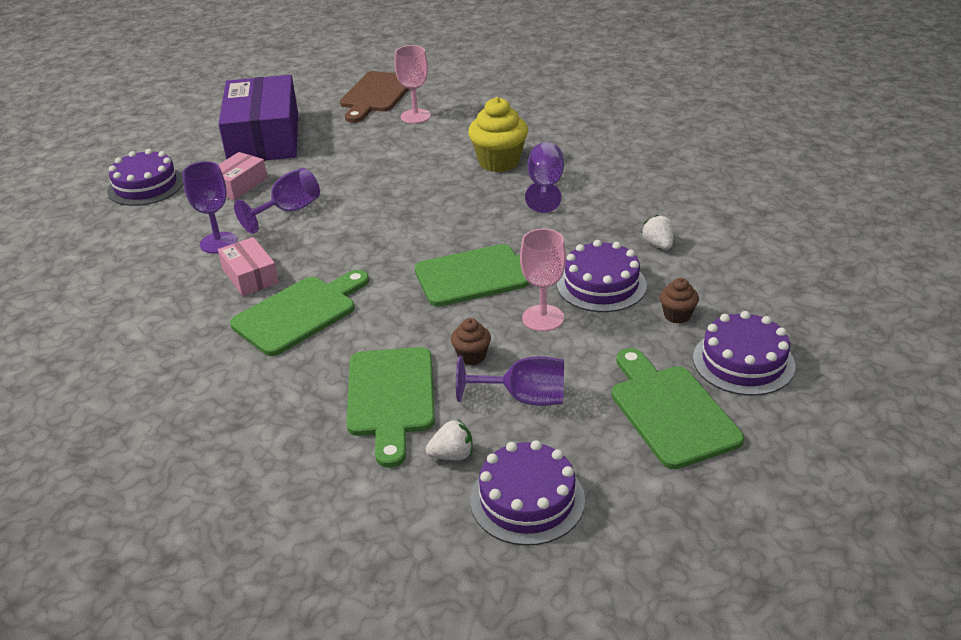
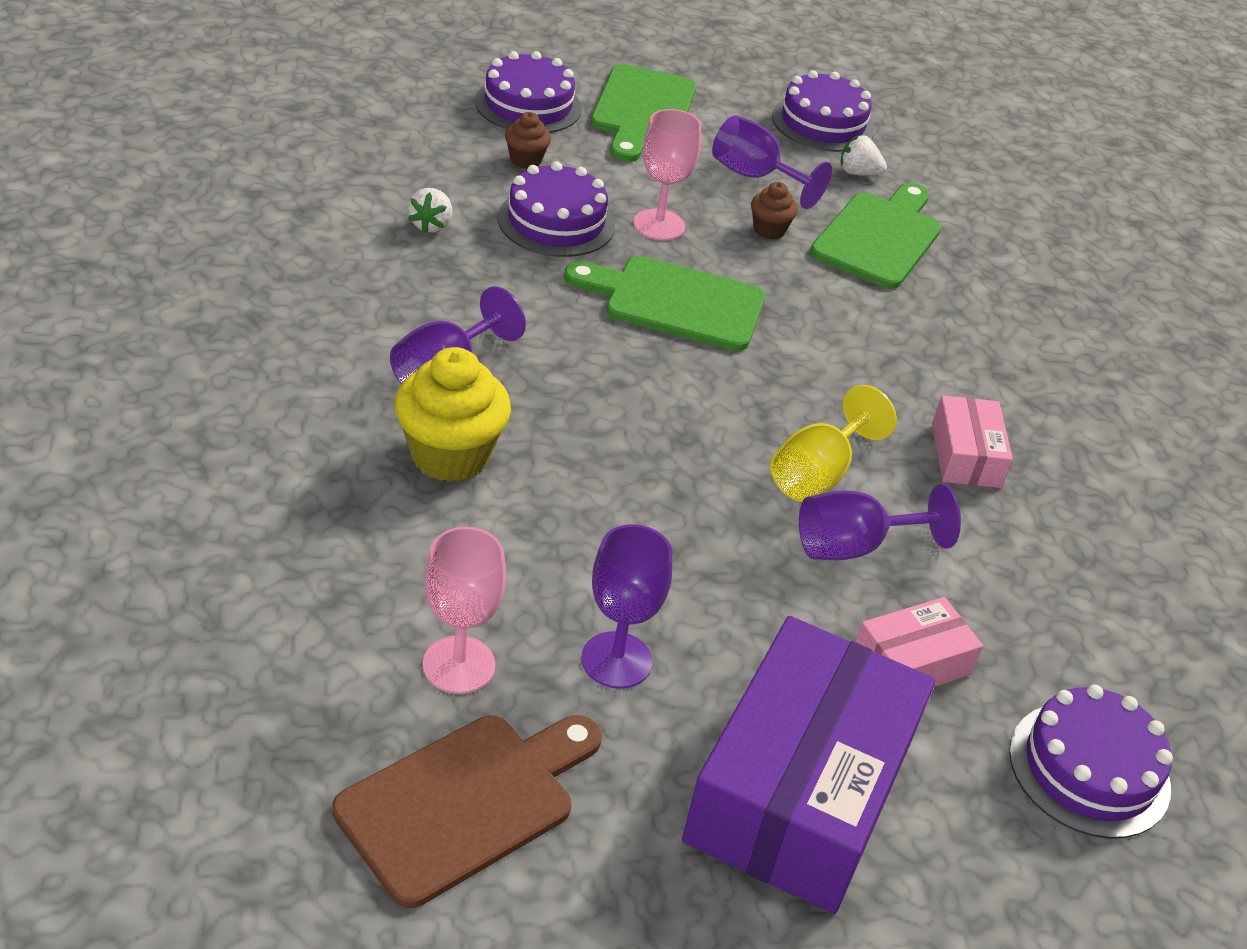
camera: 155 degrees left, 5 degrees up
(218, 243) = (991, 542): purple goblet -> purple goblet (616, 660)
(299, 313) = (925, 369): green cutting board -> none
(327, 230) = (817, 474): none -> yellow goblet

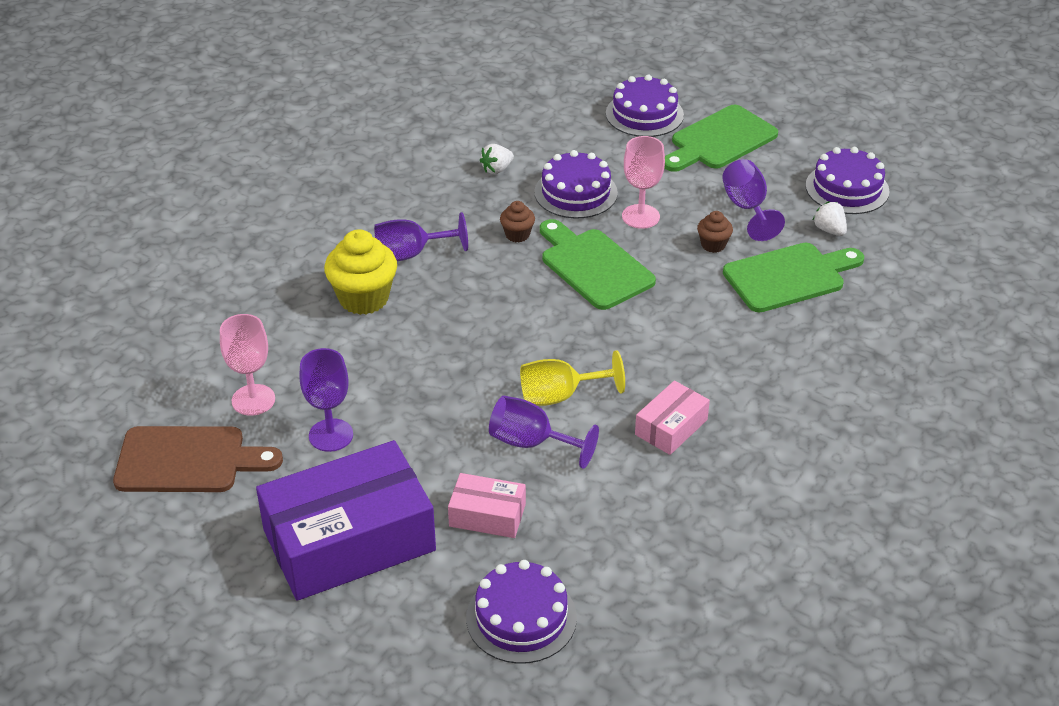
camera: 45 degrees right, 0 degrees up
(526, 160) = (601, 149): brown cupcake -> brown cupcake (517, 235)

